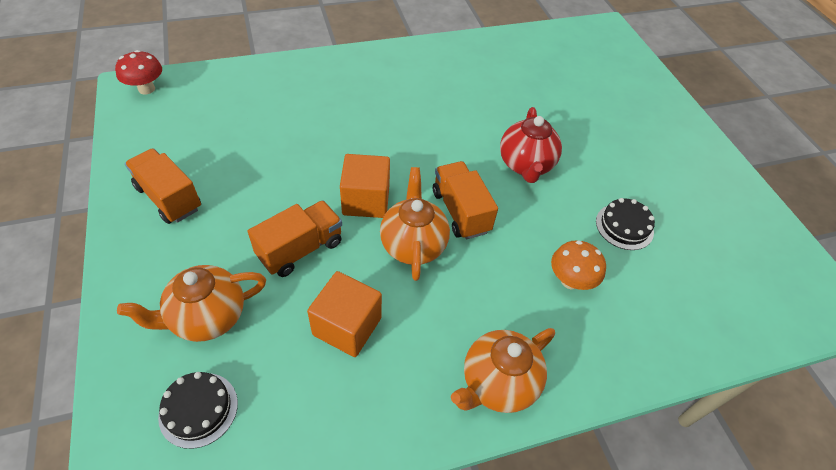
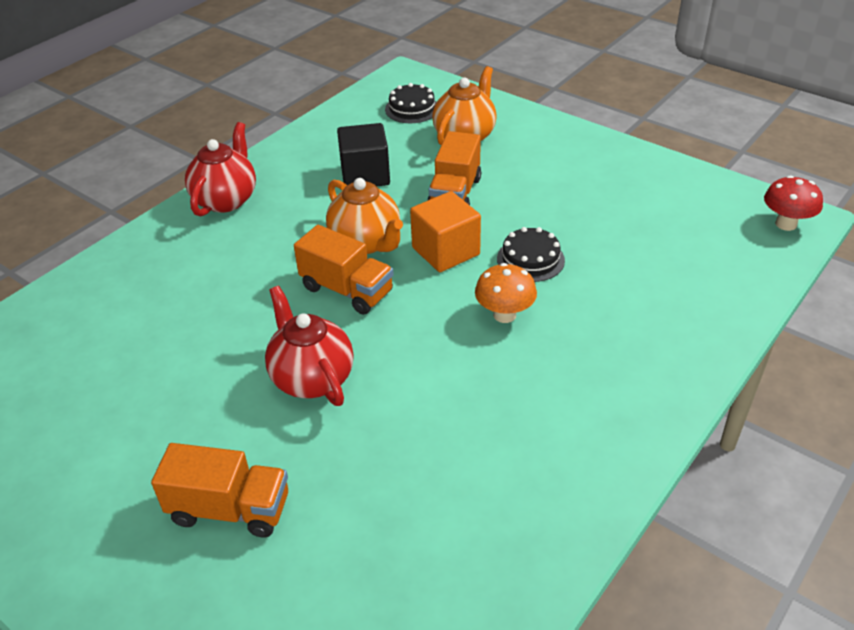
camera: 150 degrees right, 10 degrees down
(169, 198) = (601, 170): orange truck -> orange truck (230, 509)
(347, 326) = (365, 175): orange cube -> black cube
(497, 383) = (226, 199): orange teapot -> red teapot
(570, 280) = (197, 289): orange mushroom -> orange mushroom (504, 315)
(624, 226) = (155, 370): black cake -> black cake (530, 259)

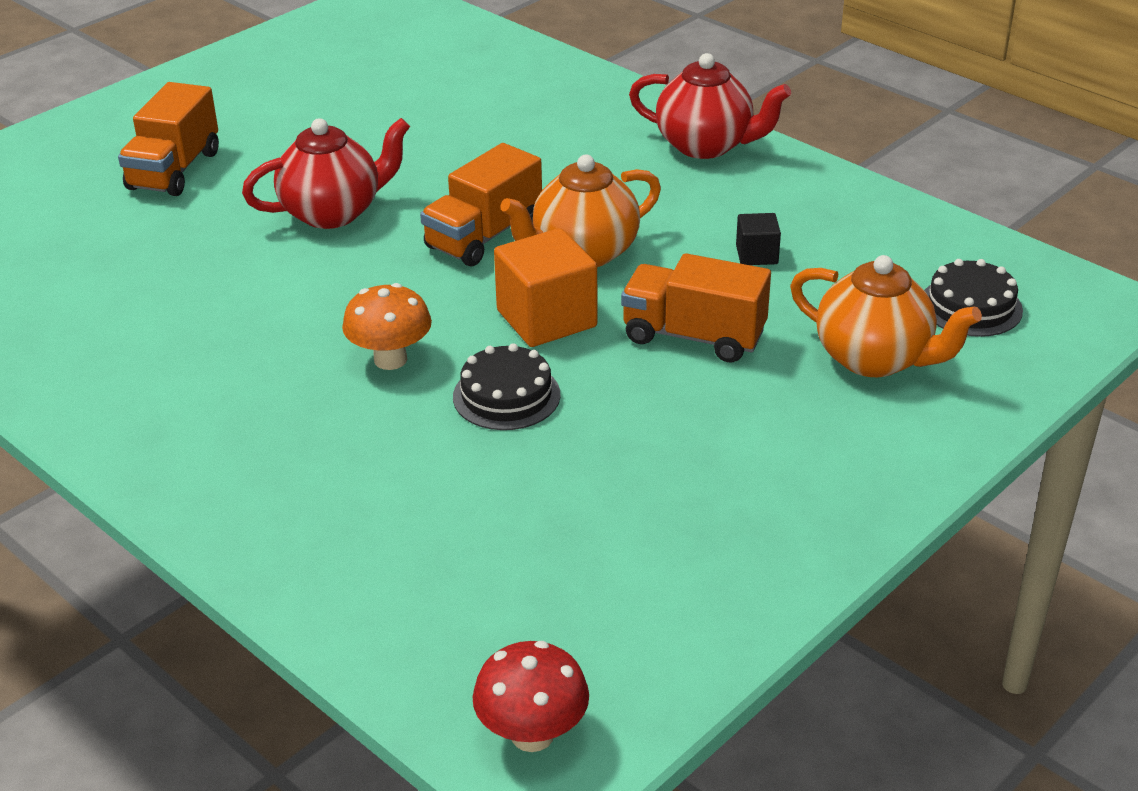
camera: 95 degrees right, 5 degrees down
(365, 175) = (756, 255): black cube -> black cube, size x0.52

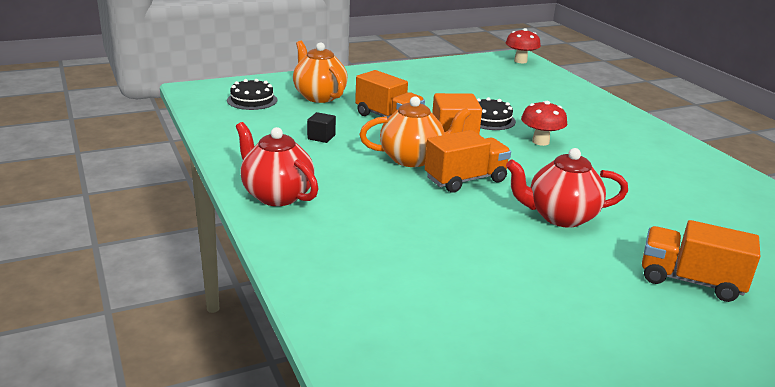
camera: 160 degrees left, 10 degrees down
(174, 170) = (690, 281): orange truck -> orange truck turned 105 degrees counterclockwise
(390, 359) = (540, 142): orange mushroom -> red mushroom

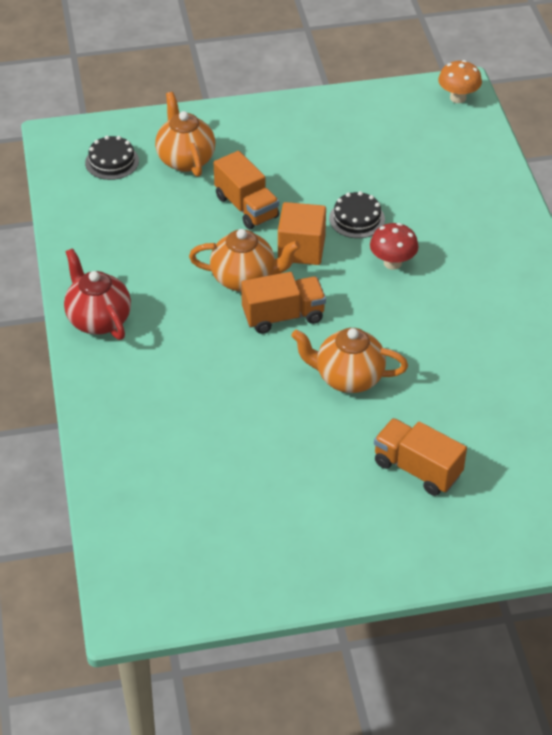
camera: 15 degrees right, 20 degrees up
(321, 137) = (165, 234): black cube -> none
(520, 61) = (458, 98): red mushroom -> orange mushroom
(560, 217) = (348, 378): red teapot -> orange teapot

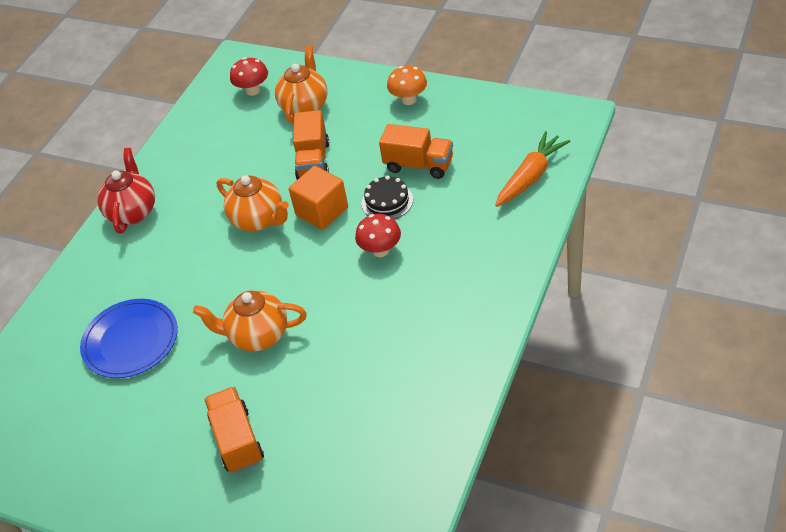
camera: 40 degrees right, 0 degrees up
(112, 162) = (253, 90): black cake -> red mushroom
(224, 433) = (131, 341): none -> blue plate
(283, 316) = (258, 262): orange truck -> orange truck (419, 165)
(348, 378) = (258, 336): orange teapot -> orange teapot turned 45 degrees counterclockwise
(458, 98) = (566, 123): orange mushroom -> orange mushroom (409, 100)
(468, 154) = (530, 177): none -> orange carrot

